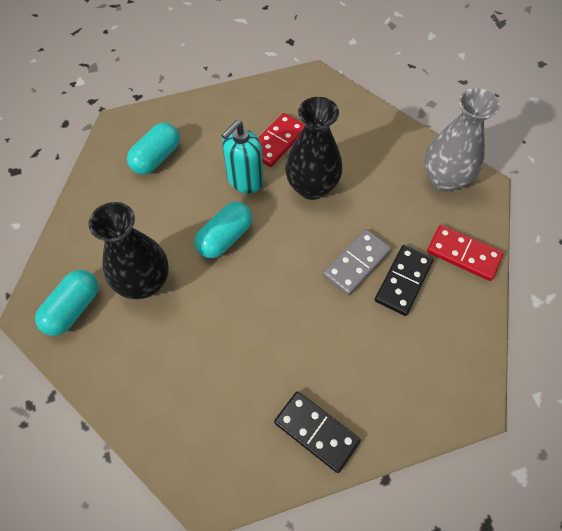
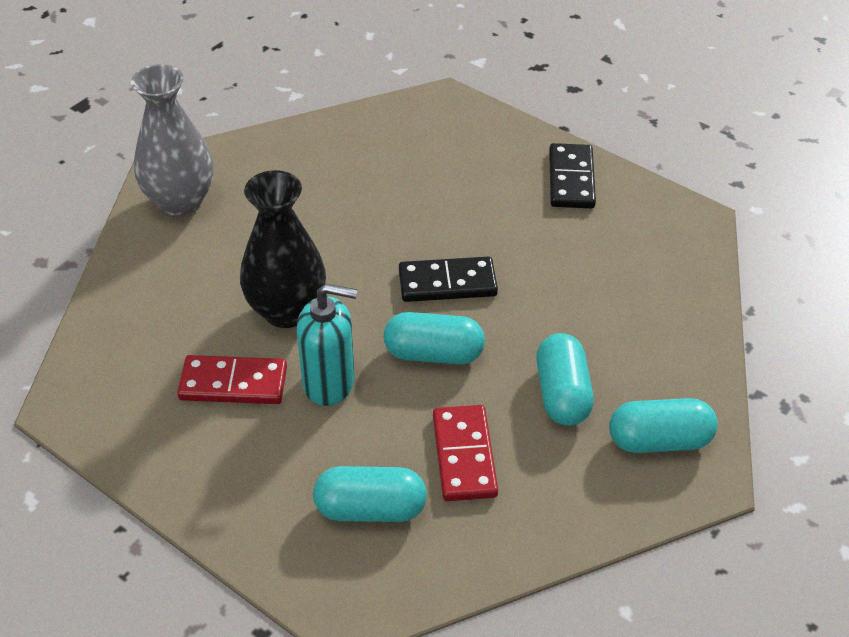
camera: 125 degrees left, 15 degrees down
(144, 282) = (562, 394): black vase -> turquoise capsule
(356, 263) = (365, 226): grey domino -> none
(403, 281) = (356, 183): black domino -> black domino (447, 283)
(463, 254) = (281, 153): red domino -> red domino (464, 455)

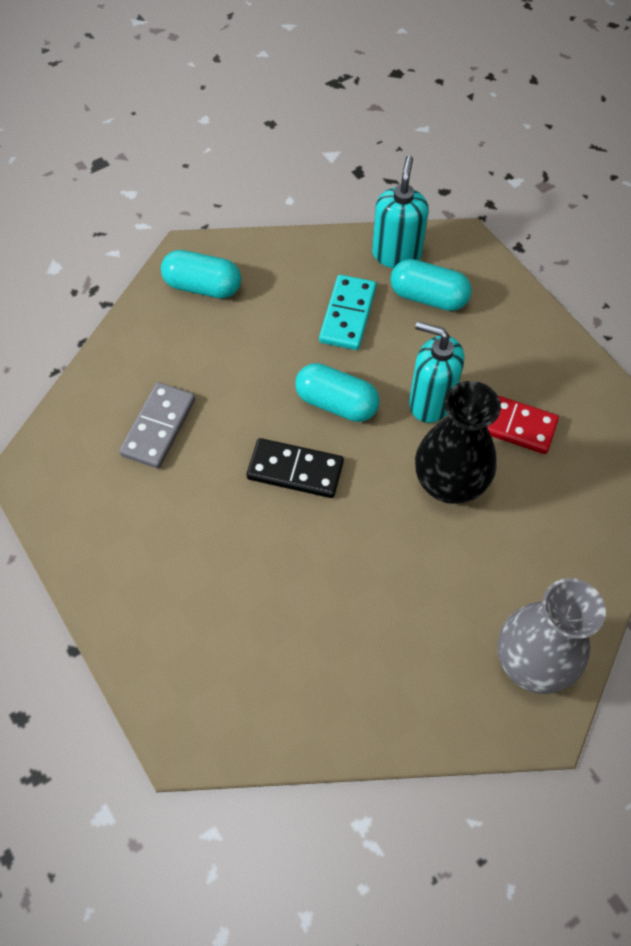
camera: 160 degrees left, 15 degrees up
(434, 560) = (396, 254): none -> turquoise soap dispenser
(464, 455) = (348, 315): red domino -> turquoise domino
(562, 394) = (252, 340): turquoise capsule -> none
(571, 179) = (113, 562): black domino -> none
(605, 284) = (158, 427): none -> grey domino

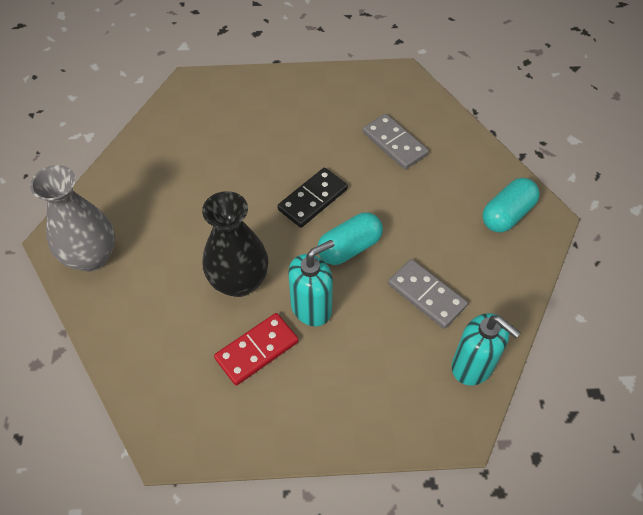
camera: 120 degrees right, 5 degrees down
(348, 315) = (426, 295): turquoise domino -> grey domino
(428, 297) = (412, 364): turquoise capsule -> none

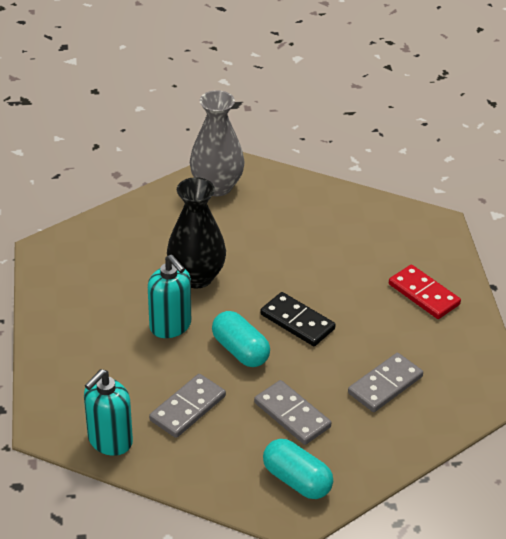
camera: 85 degrees right, 15 degrees down
(257, 350) = (127, 293): red domino -> red domino (424, 294)
(432, 212) = (292, 415): none -> grey domino

